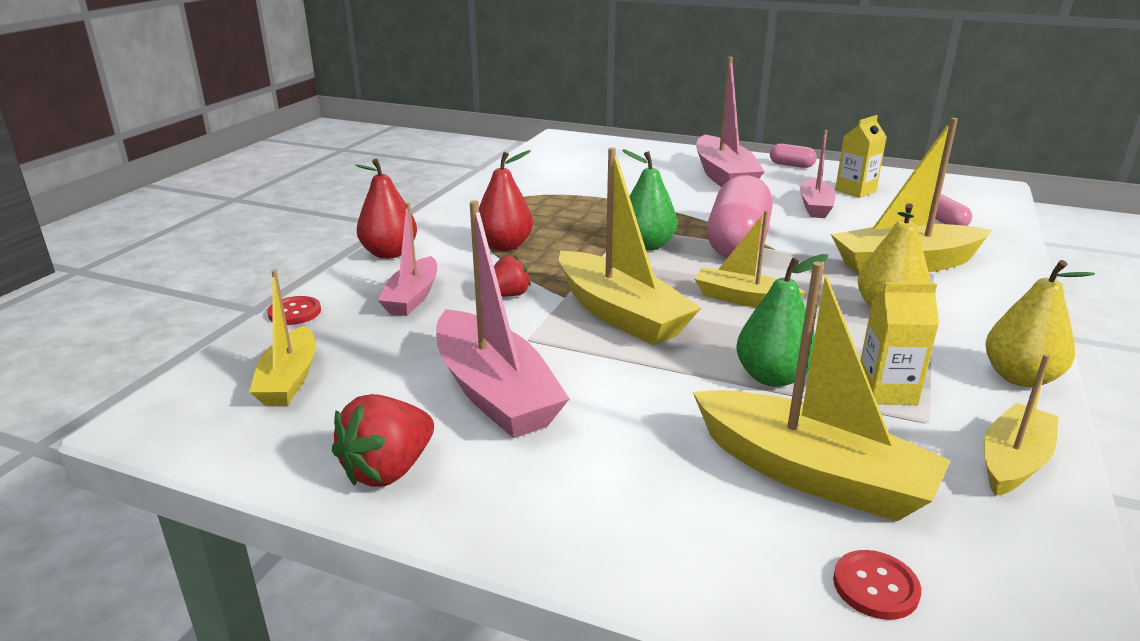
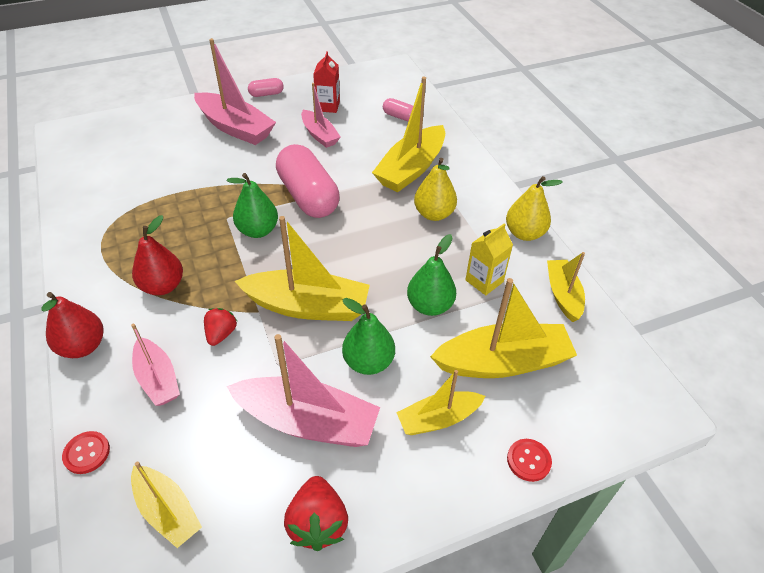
camera: 45 degrees left, 20 degrees up
(626, 384) = (368, 362): none -> green pear
(743, 299) = (360, 249): yellow boat -> yellow boat (438, 419)
(855, 191) = (328, 106): yellow carton -> red carton
(875, 586) = (576, 410): red button -> red button (528, 460)

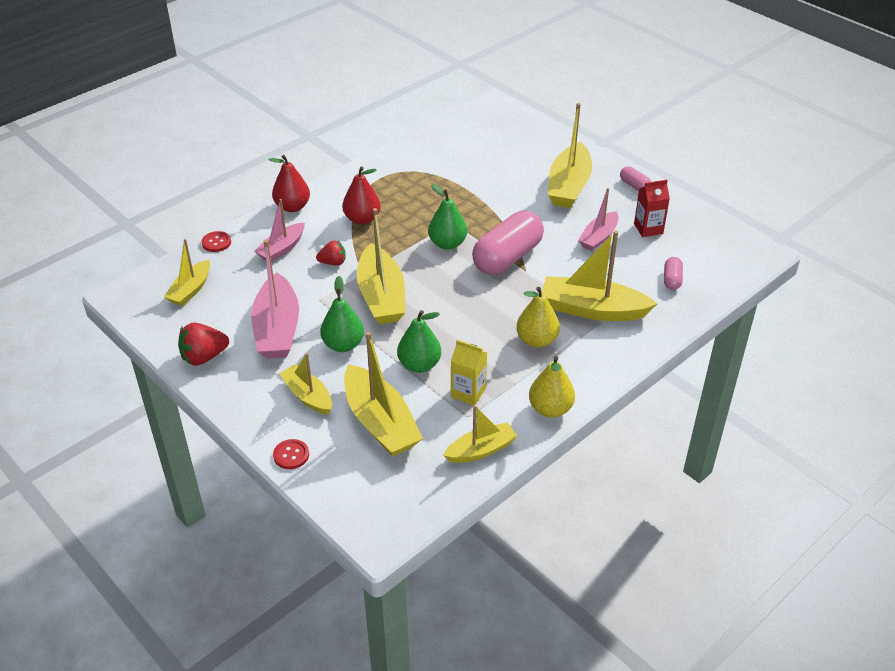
camera: 70 degrees right, 5 degrees down
(235, 128) = (569, 186): pink boat -> yellow boat

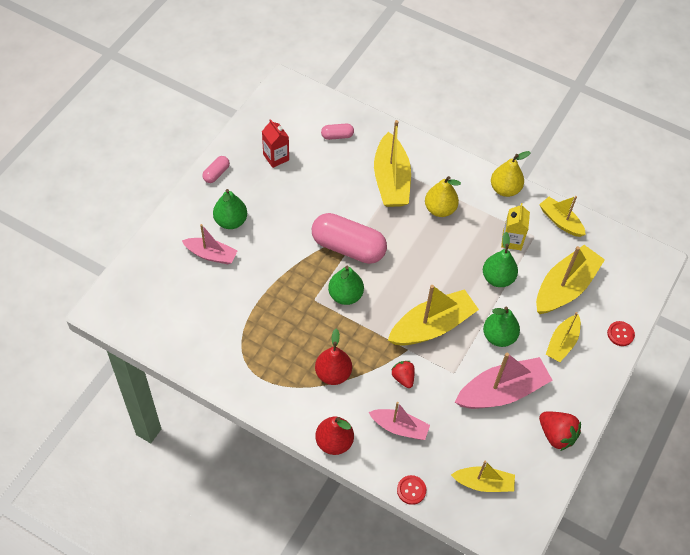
camera: 110 degrees left, 15 degrees up
(569, 186) = (231, 221): yellow boat -> green pear
(598, 237) = (299, 189): pink boat -> pink boat (211, 255)

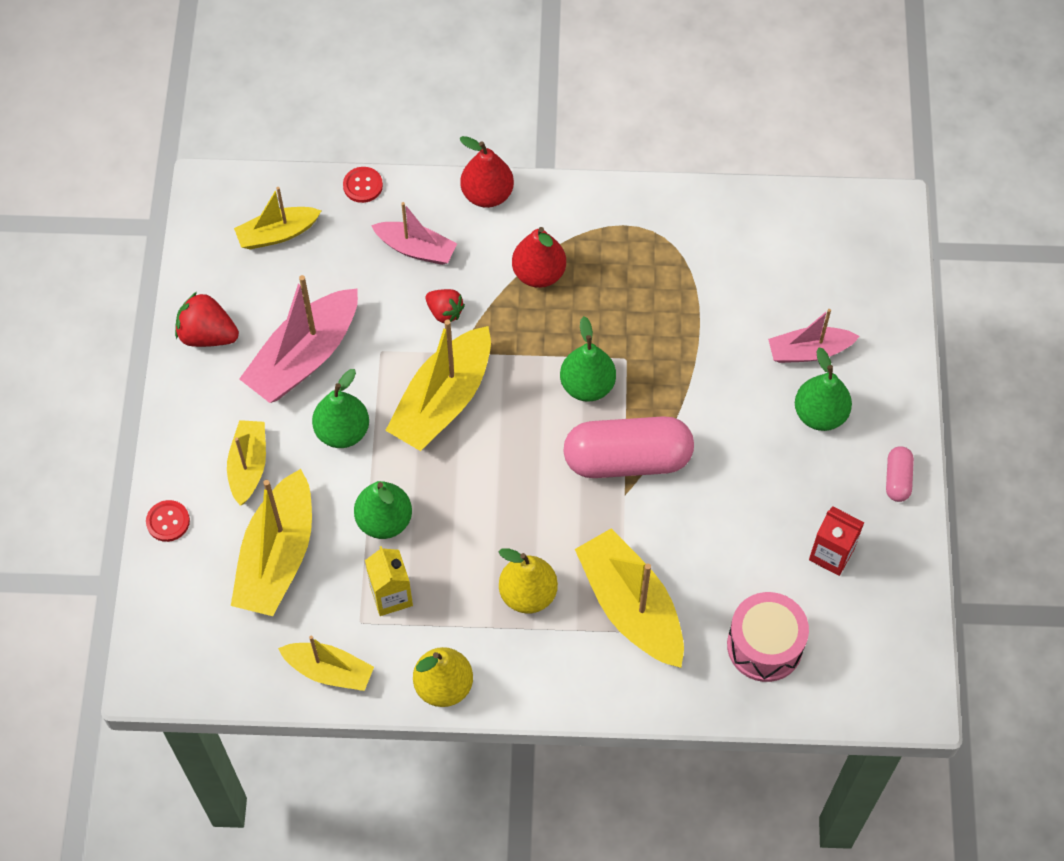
camera: 155 degrees right, 5 degrees up
(337, 136) = (764, 645): pink capsule -> pink drum
(399, 427) = (416, 249): pink boat -> pink boat turned 150 degrees counterclockwise

